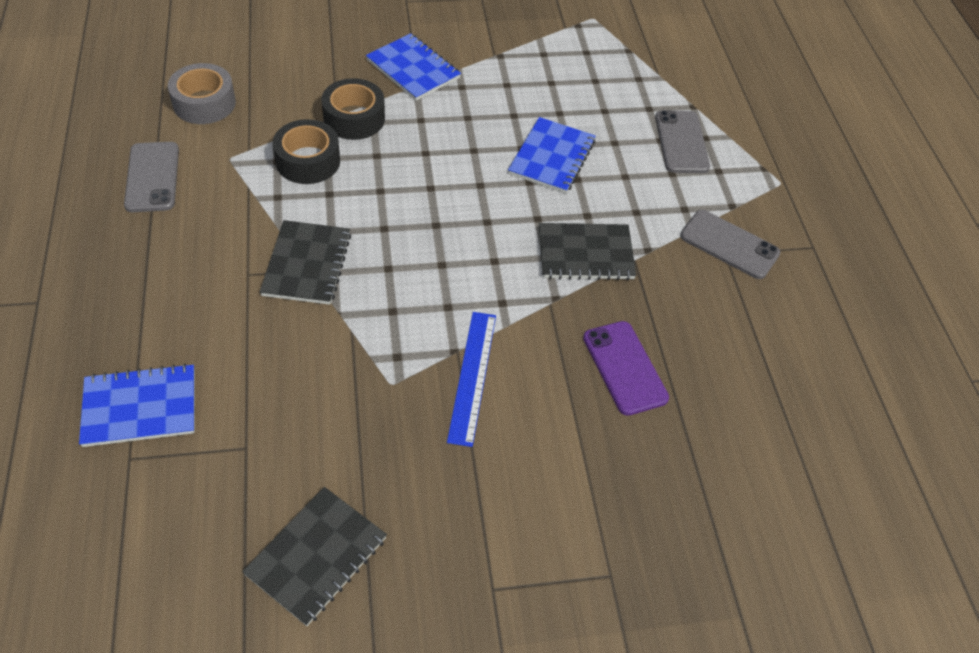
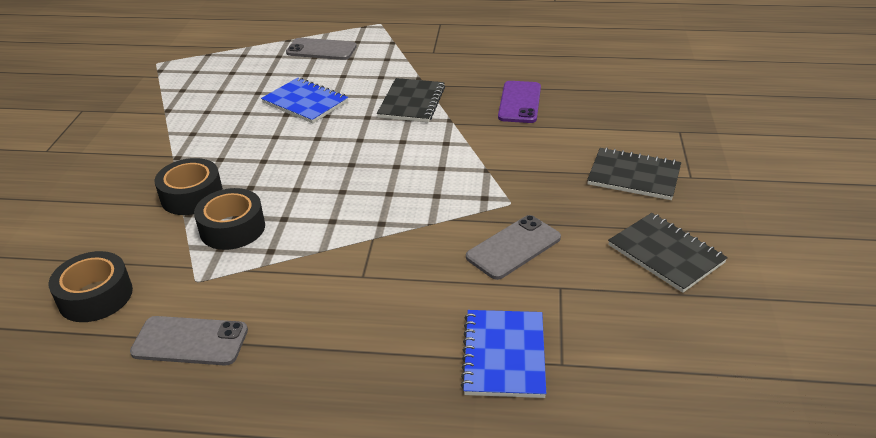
camera: 70 degrees left, 15 degrees down
(204, 103) = (95, 296): grey tape -> black tape
(306, 264) = (365, 238): black notebook -> black notebook (634, 176)
(413, 69) = (149, 156): blue notebook -> none
(472, 376) = (512, 164): blue ruler -> none
(624, 368) = (520, 102): purple phone -> purple phone turned 75 degrees counterclockwise
(729, 244) = (426, 49): grey phone -> grey phone (513, 247)

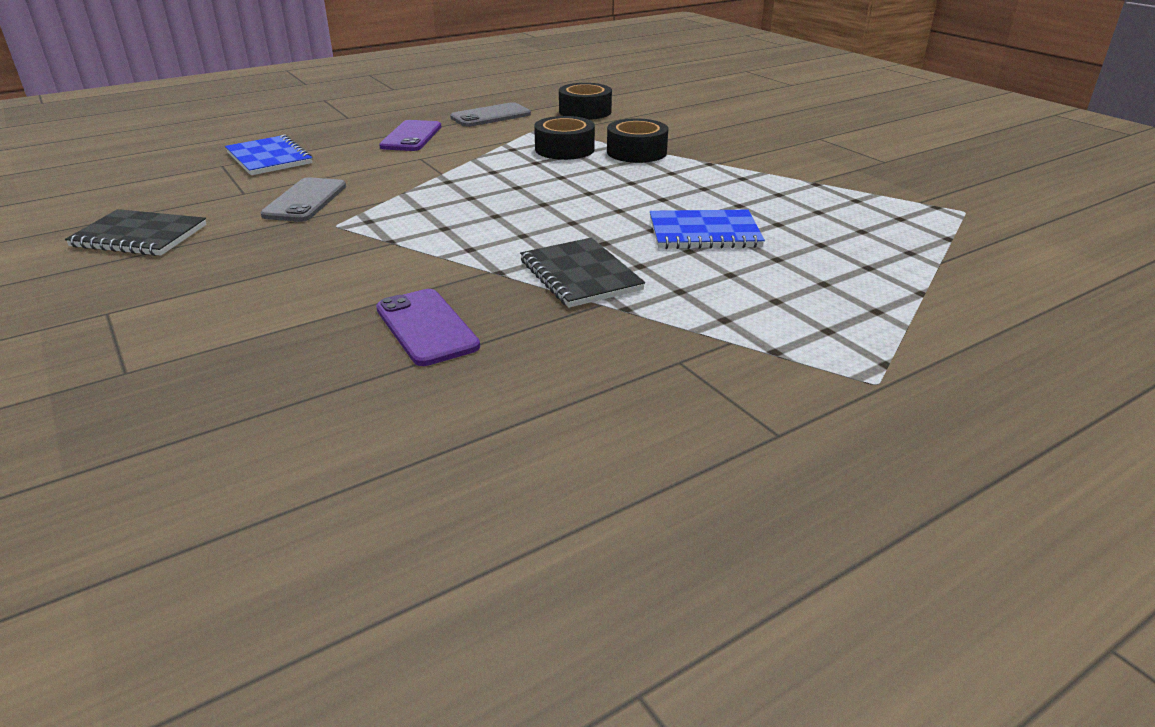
camera: 140 degrees right, 5 degrees down
(321, 50) = (842, 297): grey phone -> none
(324, 330) = (411, 137): none -> purple phone
(634, 176) = (193, 289): black notebook -> none

